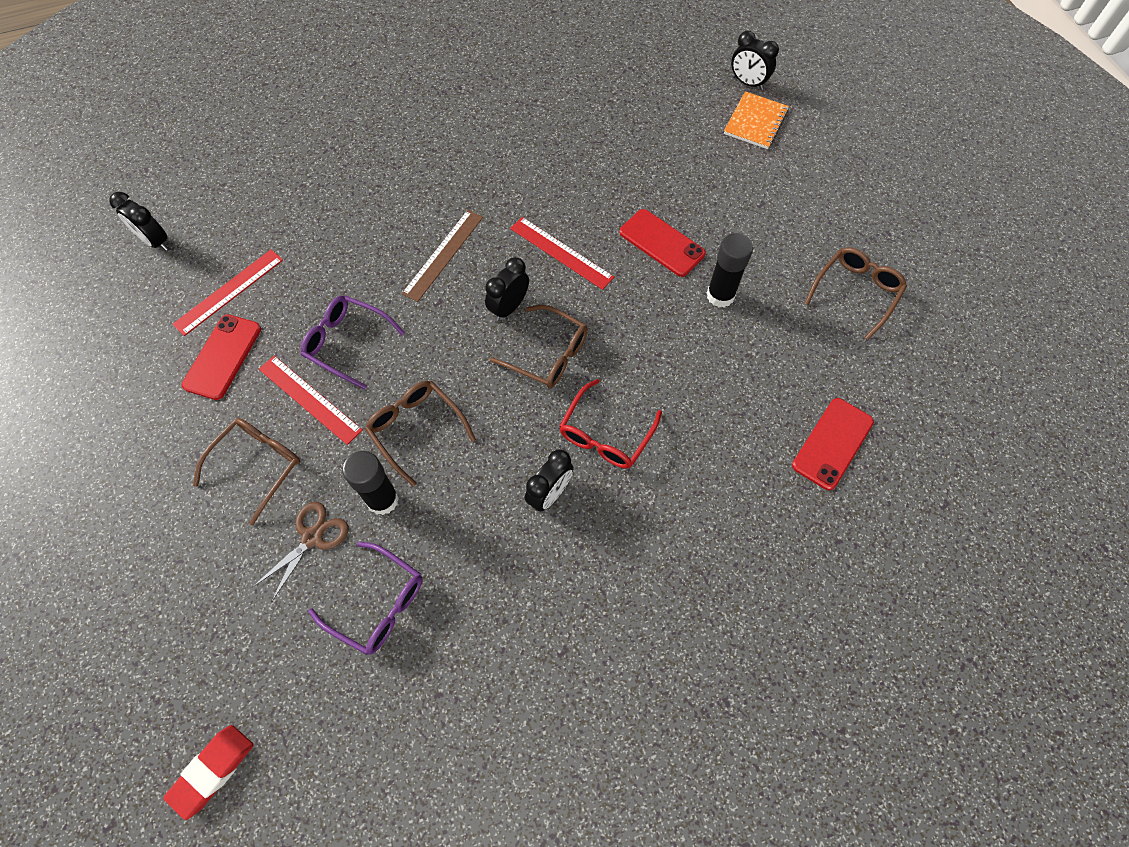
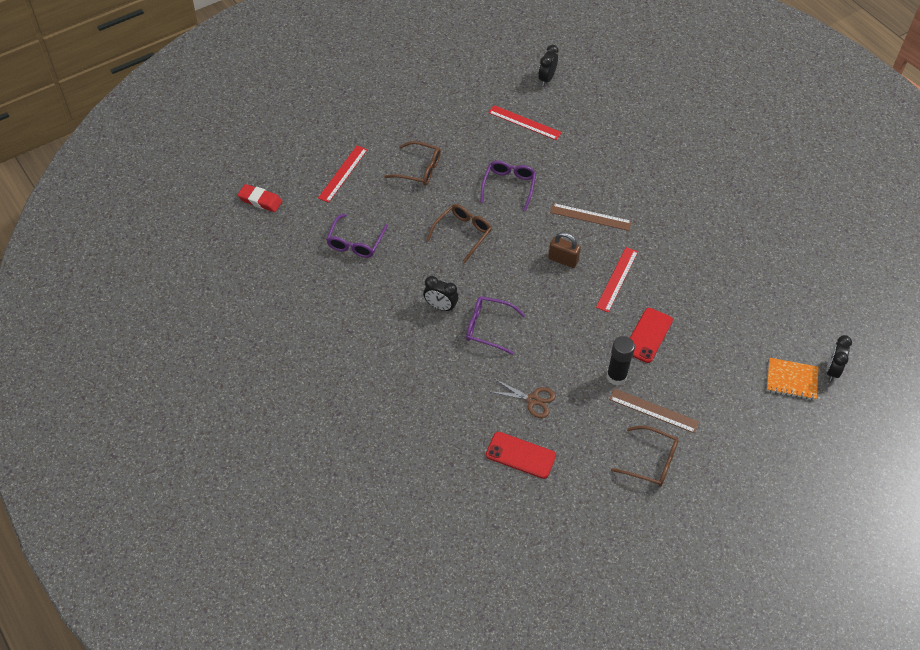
camera: 75 degrees right, 10 degrees down
(223, 357) = (480, 133): red phone -> none
(309, 399) = (466, 180): red ruler -> red ruler (343, 173)
(312, 537) = (384, 205): brown scissors -> brown scissors (533, 400)
(383, 499) = (414, 229): black glue stick -> none
(509, 307) = (563, 260): black clock -> brown padlock
(547, 354) = (535, 287): brown glasses -> none
(606, 434) = (488, 328): red glasses -> purple glasses
(779, 269) = (653, 410): none -> brown ruler

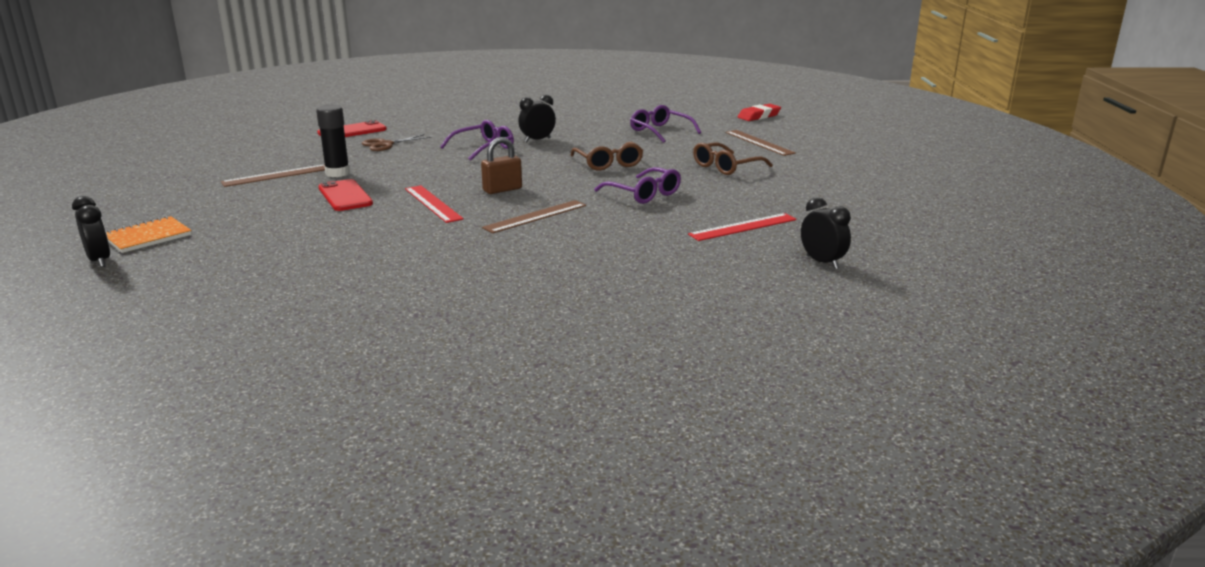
camera: 125 degrees right, 30 degrees down
(343, 173) = (759, 142): red ruler -> brown ruler
(650, 461) = (243, 162): brown glasses -> none

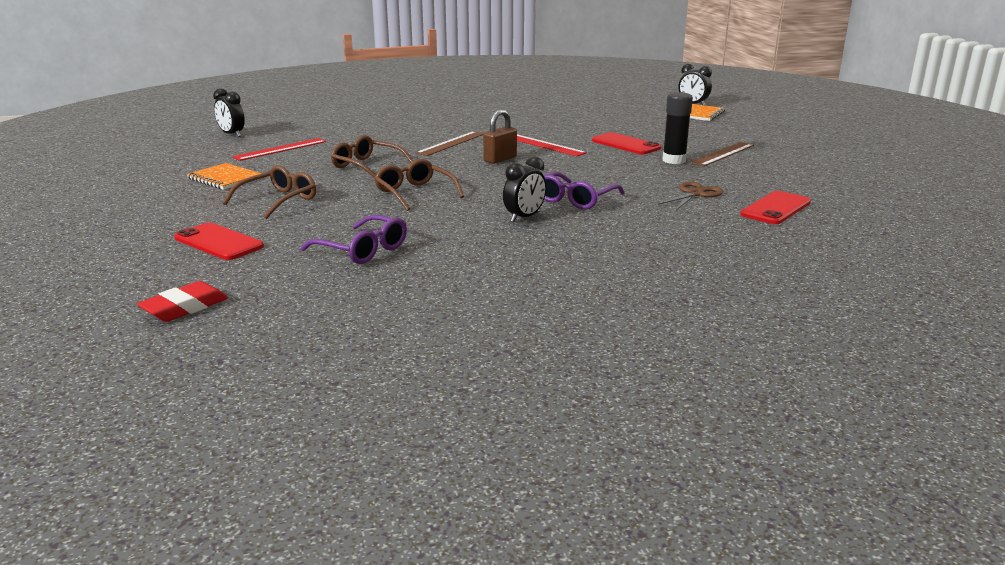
camera: 165 degrees right, 0 degrees up
(643, 194) = (367, 166): purple glasses -> brown glasses
(759, 142) = (218, 242): brown ruler -> red phone
(787, 192) = (225, 178): none -> orange notebook

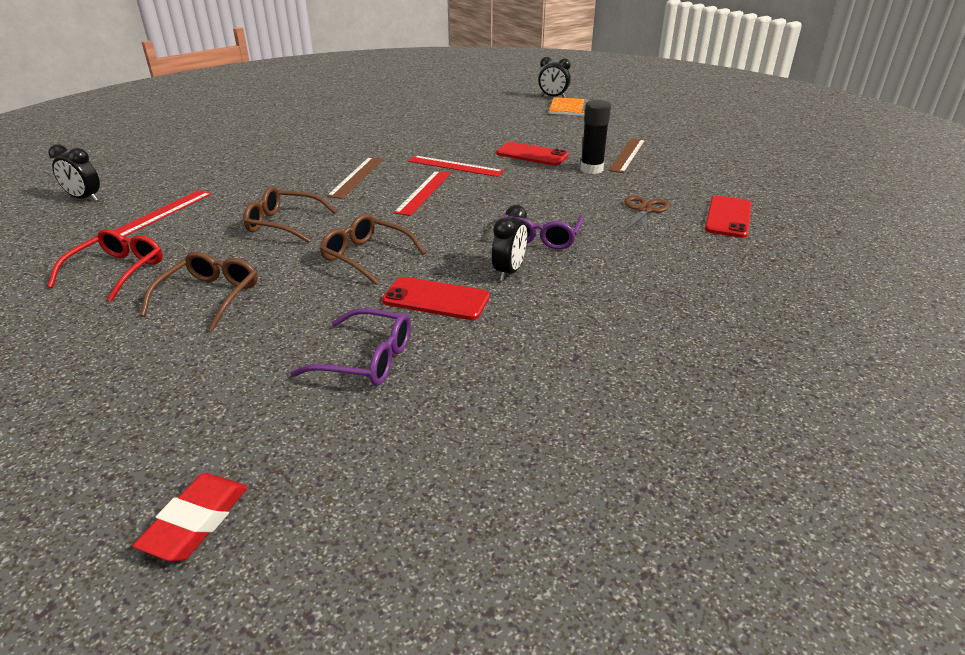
camera: 20 degrees left, 10 degrees up
(218, 242) = (173, 384): red phone -> red phone (436, 299)
(225, 178) = (117, 271): orange notebook -> red glasses
(500, 159) = (424, 192): brown padlock -> red ruler

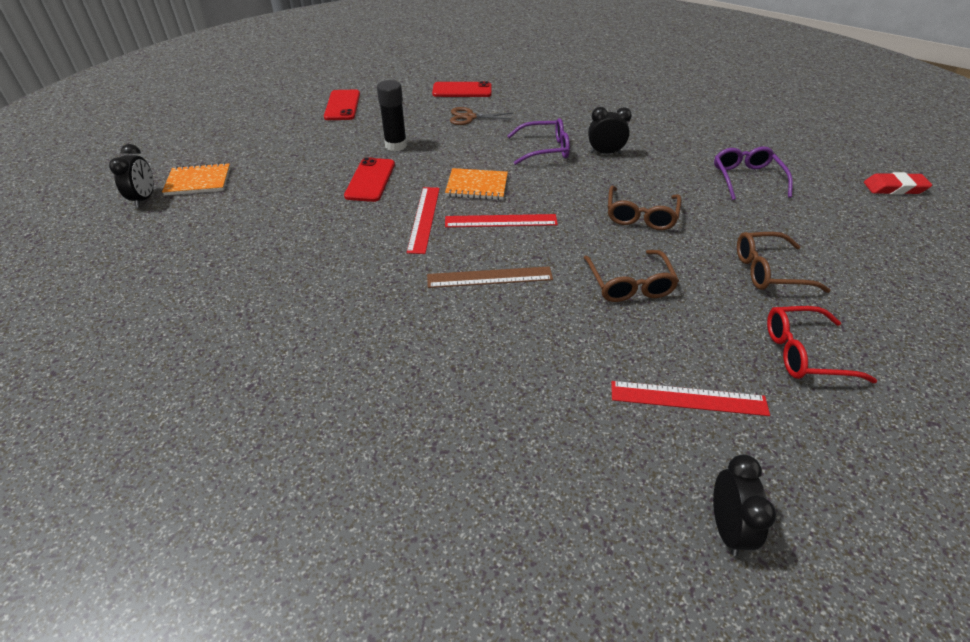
camera: 110 degrees left, 10 degrees up
(436, 299) = (664, 171): red phone -> red phone (342, 105)
(489, 192) = (477, 186): none -> orange notebook
(627, 155) = (351, 133): brown ruler -> none

